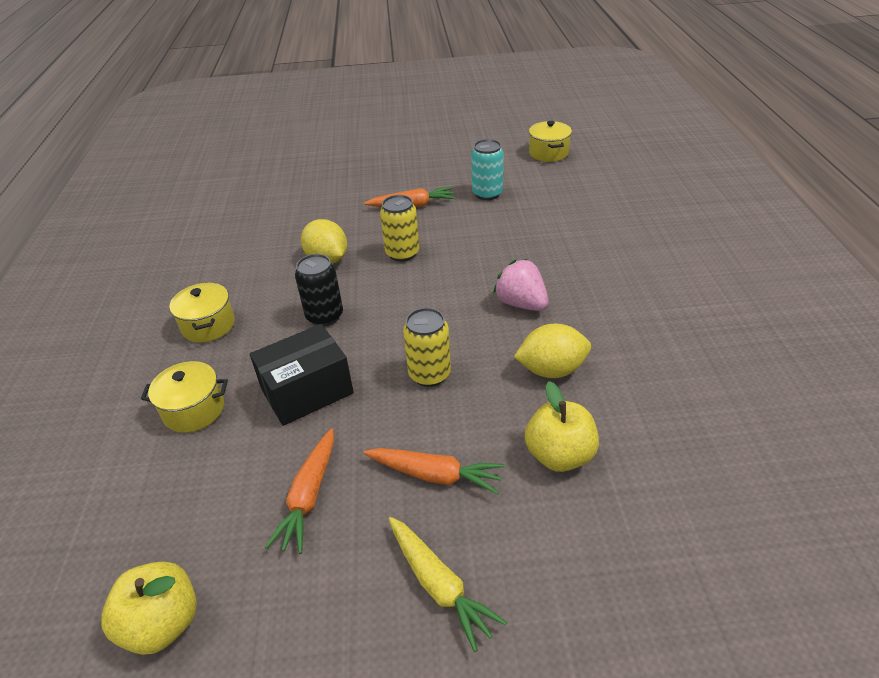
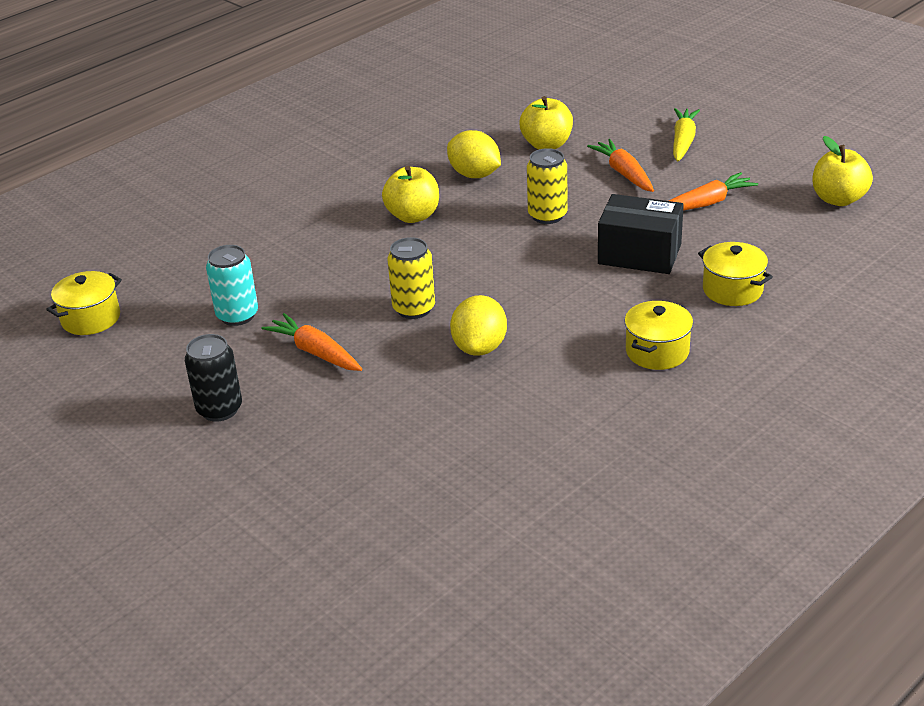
camera: 130 degrees left, 5 degrees down
(324, 316) = (556, 297): black can -> black can (219, 409)
(521, 304) = (413, 216): pink strawberry -> yellow apple

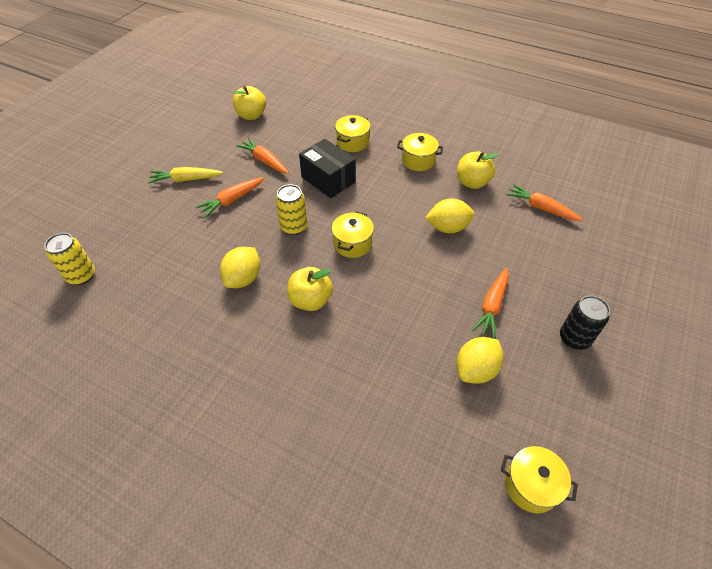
camera: 110 degrees left, 15 degrees up
(237, 315) = (476, 370): turquoise can -> yellow lemon
(414, 309) = (423, 268): yellow can -> yellow can (81, 276)
(475, 462) = (540, 208): none -> orange carrot
(491, 257) = (352, 244): none -> yellow pot
(546, 145) = (193, 246): yellow apple -> yellow apple (472, 182)
(639, 254) = (328, 179): black box -> black box turned 45 degrees counterclockwise

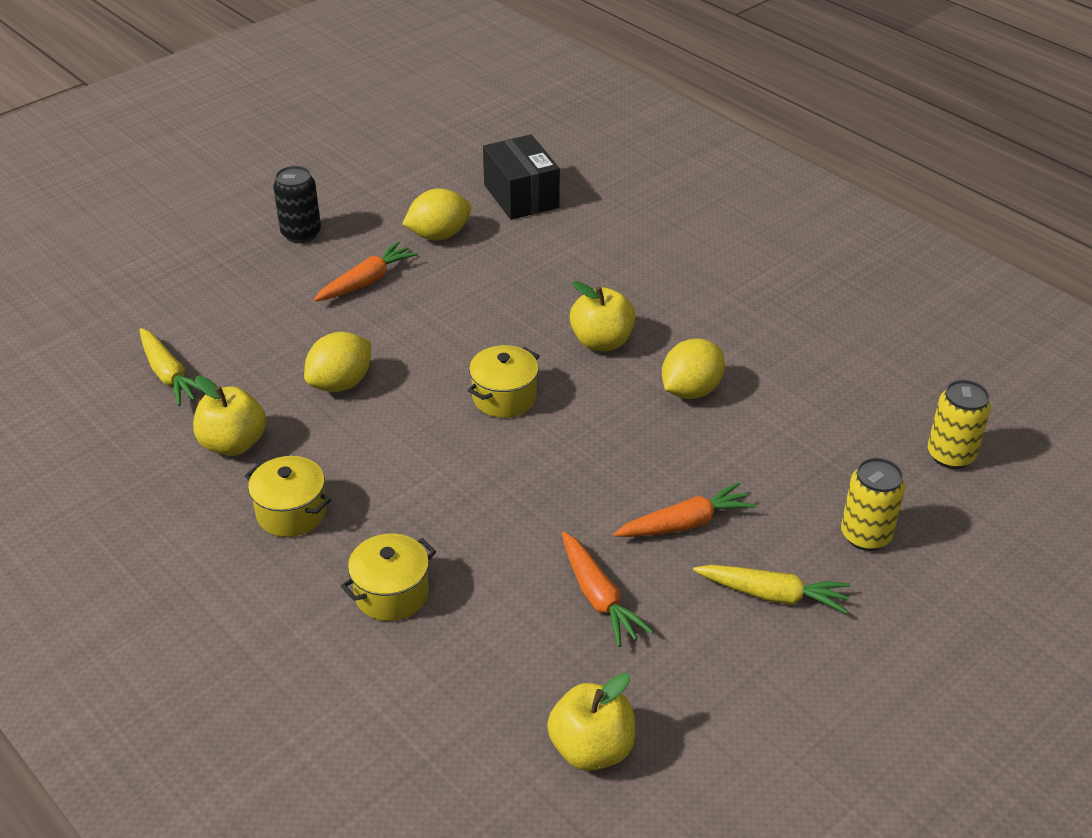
camera: 160 degrees left, 10 degrees down
(294, 227) = (588, 446): yellow can -> yellow can (865, 535)
(328, 179) = (488, 518): black box -> black box (521, 196)
(448, 228) = (341, 383): yellow lemon -> yellow lemon turned 60 degrees counterclockwise
(531, 485) = (455, 160): yellow pot -> none
(540, 208) = (169, 375): orange carrot -> yellow carrot

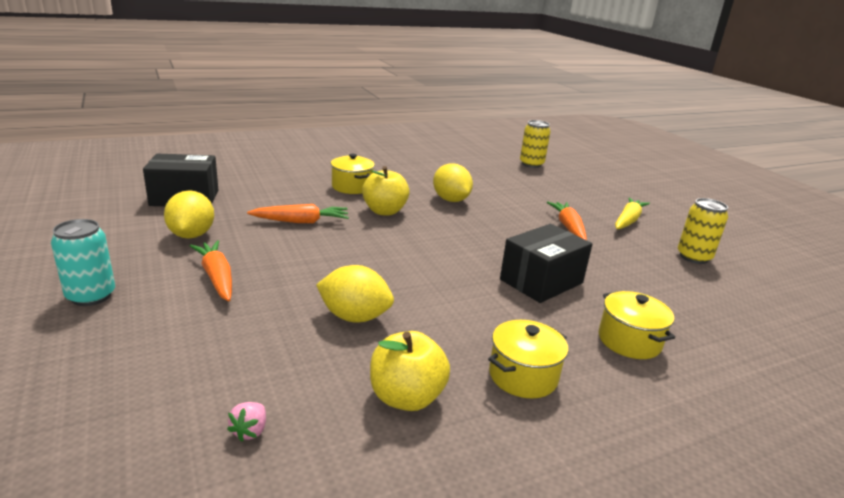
camera: 75 degrees left, 15 degrees down
(169, 375) = (250, 431): yellow carrot -> pink strawberry
(301, 234) = (91, 296): black can -> turquoise can
(341, 383) = (354, 317): yellow lemon -> yellow lemon turned 45 degrees counterclockwise
(493, 509) = (541, 281): none -> black box
(504, 397) = (421, 253): yellow pot -> yellow pot (352, 187)
(591, 749) = (761, 294): yellow apple -> none
(598, 597) = (631, 265): orange carrot -> orange carrot (301, 221)
(865, 535) = (585, 192): yellow can -> yellow can (693, 257)

